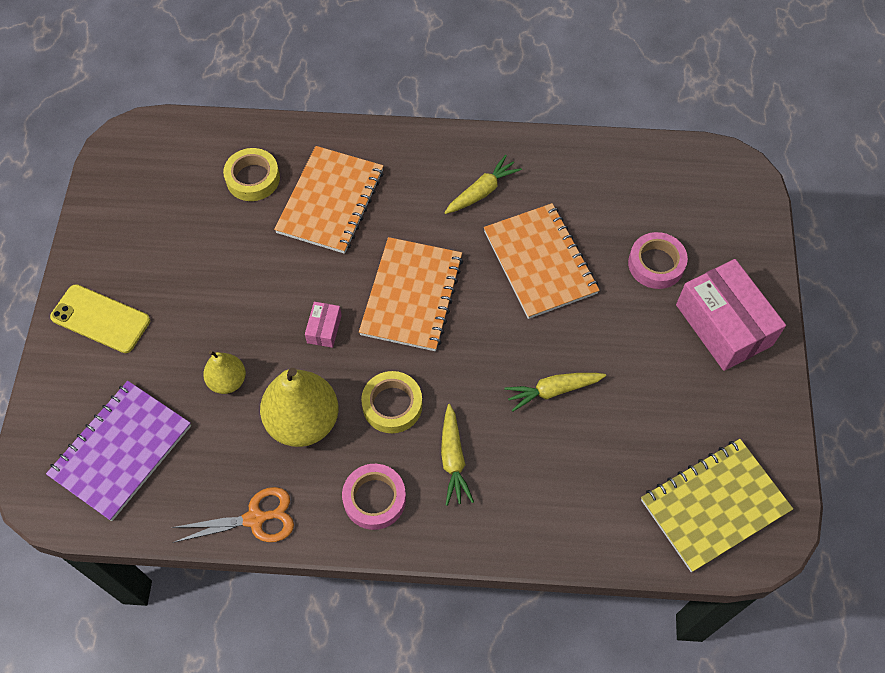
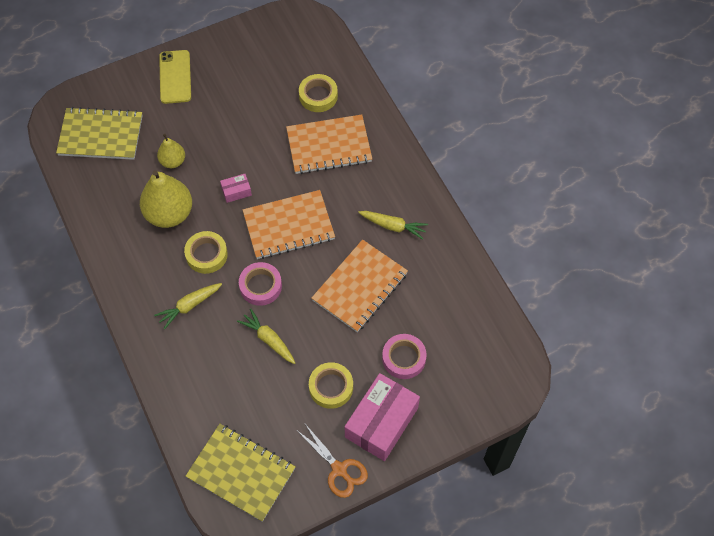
camera: 60 degrees right, 0 degrees up
(121, 451) = (101, 135): purple notebook -> yellow notebook
(255, 519) = (96, 223): orange scissors -> orange scissors (339, 469)
(374, 499) = (141, 277): pink tape -> pink tape (260, 286)
(652, 354) = (331, 387): none -> yellow tape

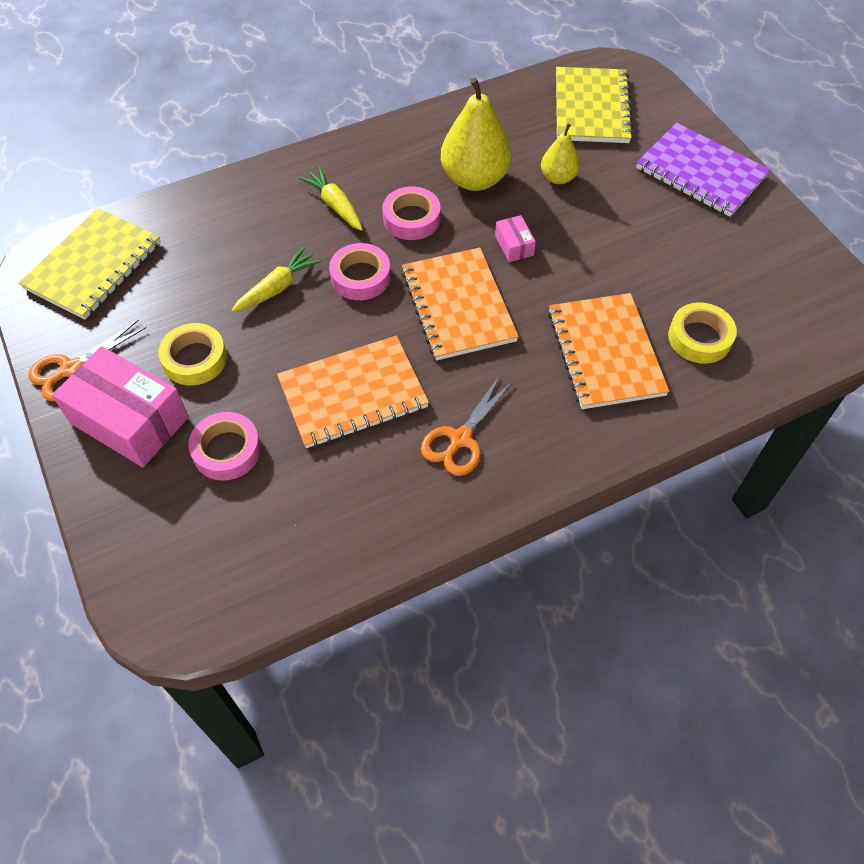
camera: 90 degrees right, 5 degrees down
(175, 77) = (701, 172): yellow phone -> purple notebook
(206, 254) = (411, 218): yellow tape -> pink tape
(360, 287) = (353, 394): orange notebook -> orange notebook turned 60 degrees counterclockwise
(393, 226) = (460, 439): yellow carrot -> orange scissors

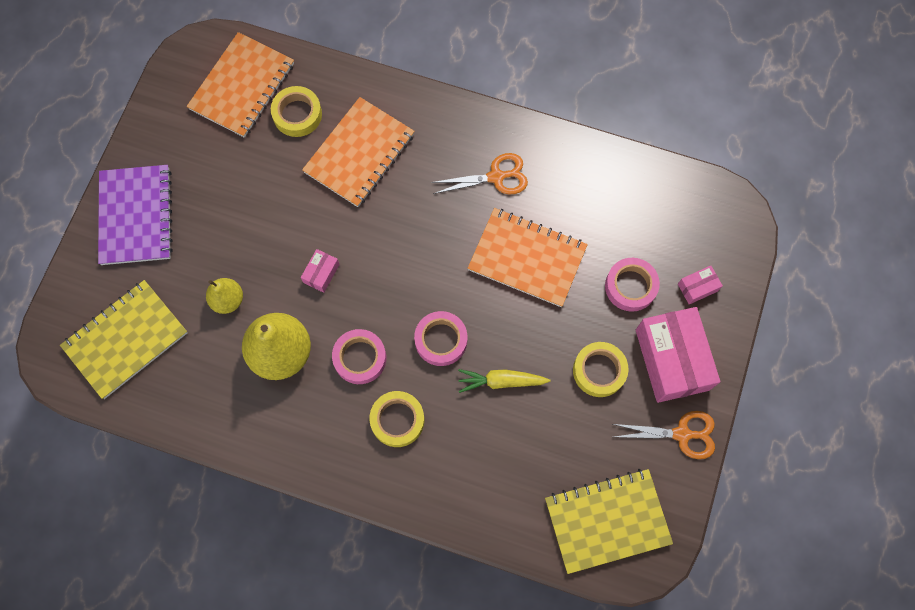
camera: 135 degrees left, 15 degrees up
(154, 505) = (697, 287): none -> pink box
(335, 205) = (397, 420): yellow carrot -> yellow tape
(458, 306) = (405, 261): orange notebook -> orange notebook (242, 86)

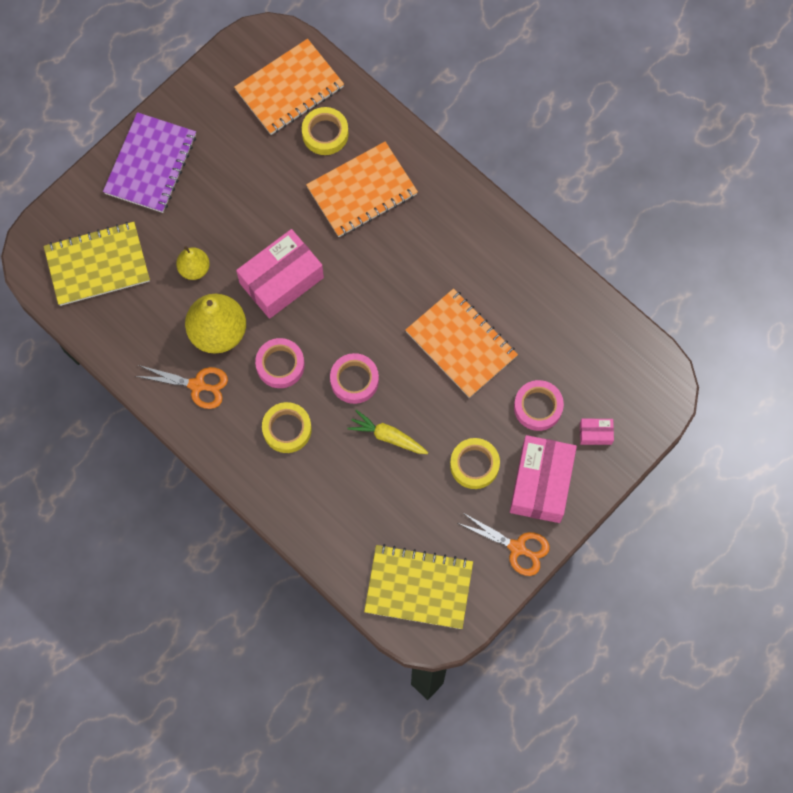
camera: 25 degrees right, 0 degrees up
(321, 273) = (281, 280): pink box -> pink box, size x2.25
(496, 177) = (469, 262): orange scissors -> orange scissors (197, 385)

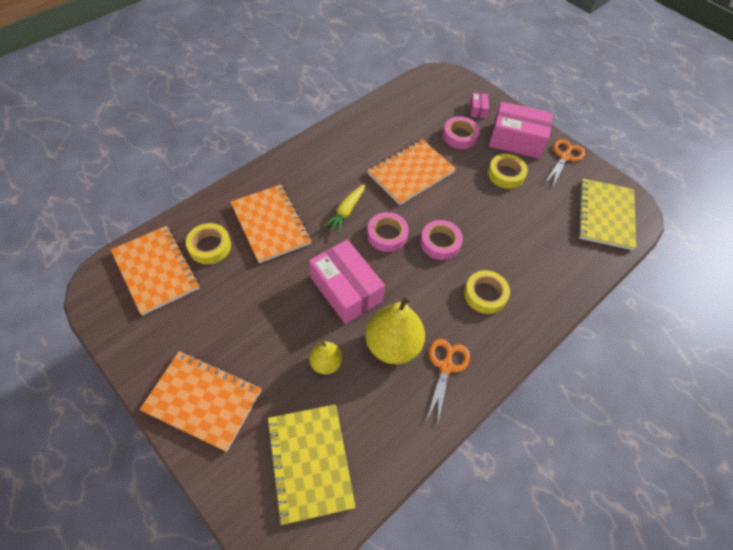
camera: 90 degrees left, 15 degrees down
(150, 164) = (203, 401): purple notebook -> orange notebook
(280, 365) = (426, 296): pink tape -> pink tape (387, 235)
(388, 436) = (487, 224): yellow carrot -> yellow carrot (346, 212)

